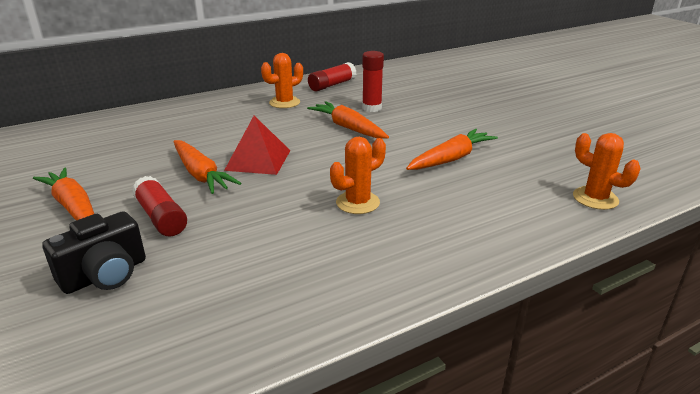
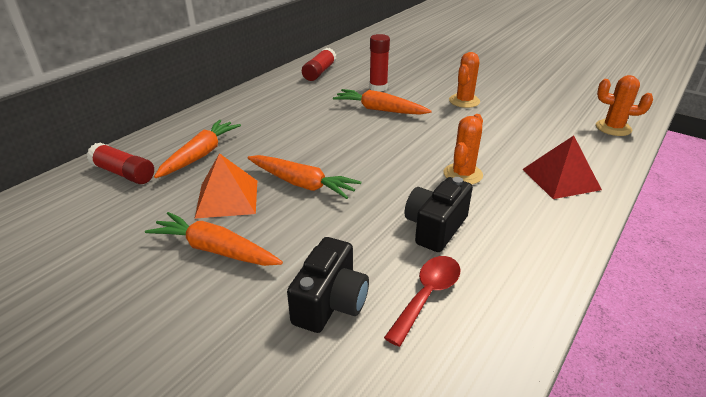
camera: 25 degrees left, 5 degrees up
(129, 171) = (227, 198): none -> orange pyramid
(161, 217) = (315, 234): red glue stick -> red glue stick (123, 173)
(190, 296) = (427, 295): none -> red spoon
(258, 160) = (337, 157): red pyramid -> red pyramid (561, 179)
(270, 242) = (435, 228): none -> black camera
(284, 103) = (296, 97): orange cactus -> orange cactus (464, 101)
(451, 159) = (488, 119): orange carrot -> orange carrot (200, 155)

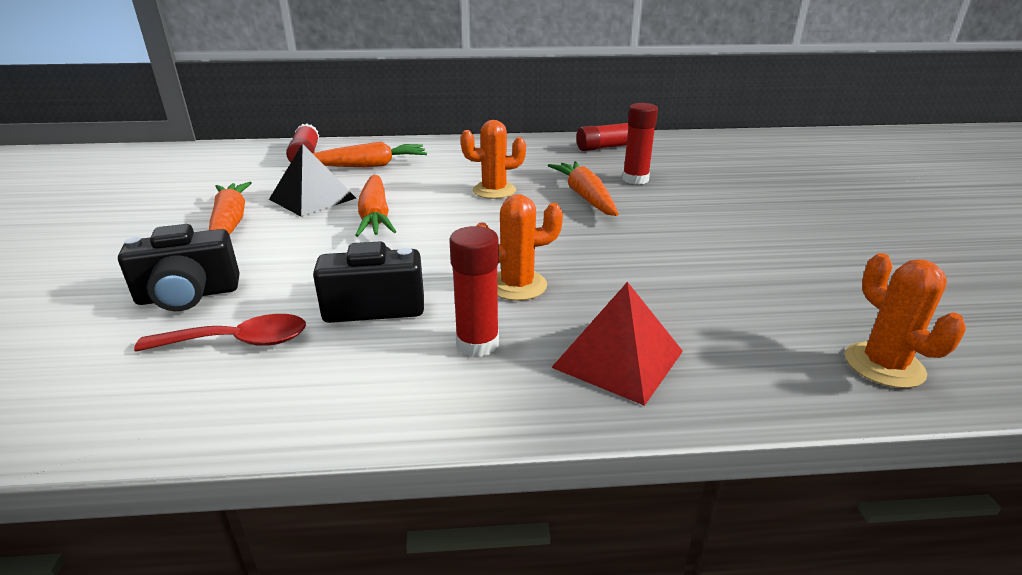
camera: 50 degrees right, 5 degrees down
(227, 198) = (312, 198): orange pyramid -> black pyramid
(464, 101) = (708, 230): orange cactus -> orange cactus (494, 191)
(512, 210) = (477, 343): none -> red glue stick

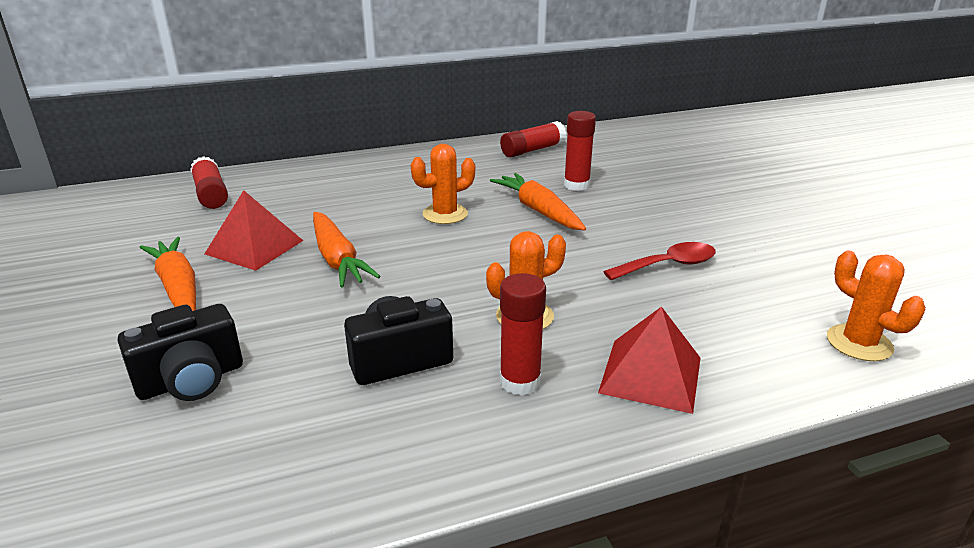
camera: 15 degrees left, 0 degrees up
(238, 342) = (282, 421): red spoon -> red spoon (668, 265)
(312, 198) = (254, 247): black pyramid -> red pyramid
(368, 166) = (291, 199): orange carrot -> none

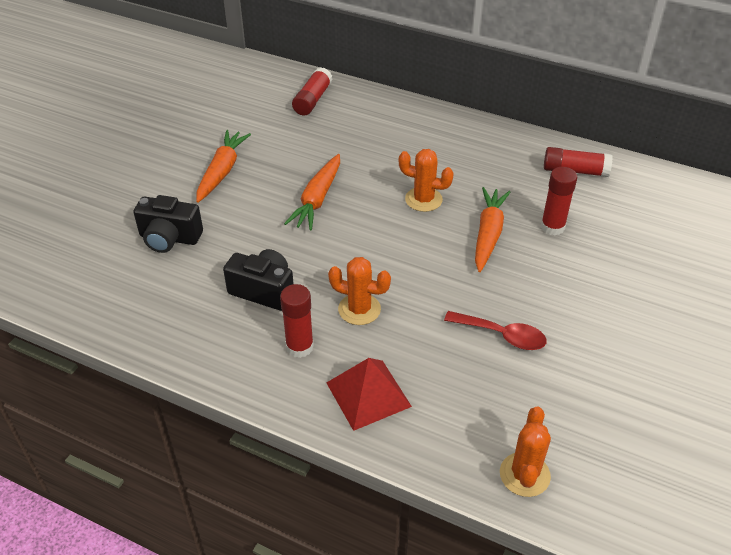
camera: 45 degrees right, 15 degrees up
(254, 247) = (287, 161): red pyramid -> none

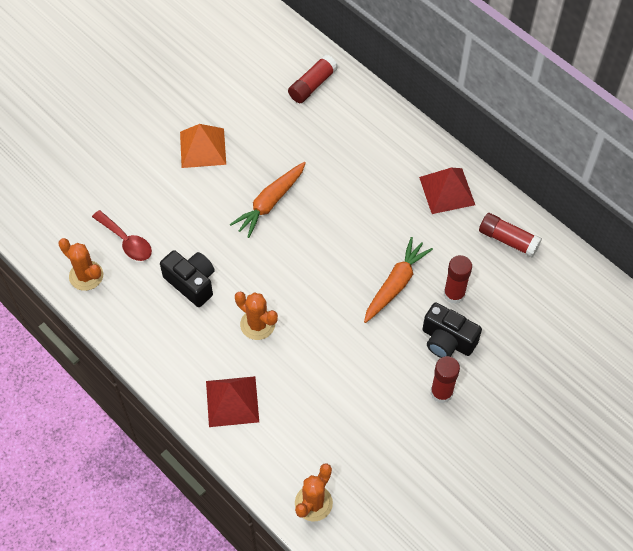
camera: 20 degrees right, 15 degrees up
(169, 238) = (137, 207): black camera -> black camera (447, 340)
(222, 171) = (202, 148): orange carrot -> orange pyramid
(299, 347) = (199, 343): red glue stick -> red glue stick (441, 392)
(423, 199) = (359, 231): orange cactus -> orange cactus (86, 276)
(491, 148) = (447, 191): none -> red pyramid
(502, 335) = (356, 384): red spoon -> red spoon (126, 241)

